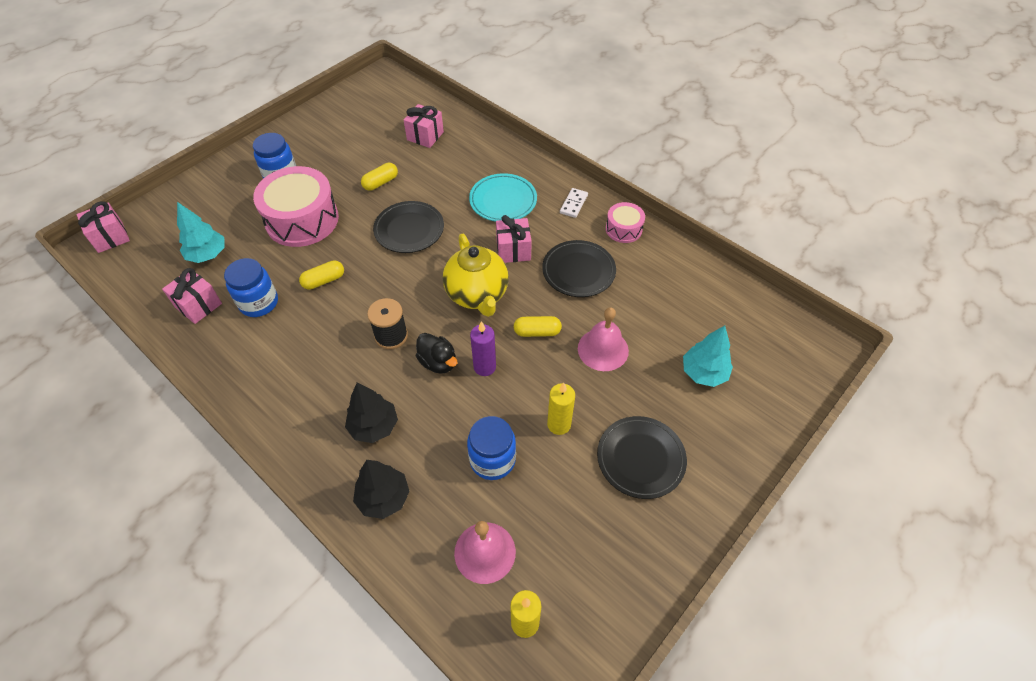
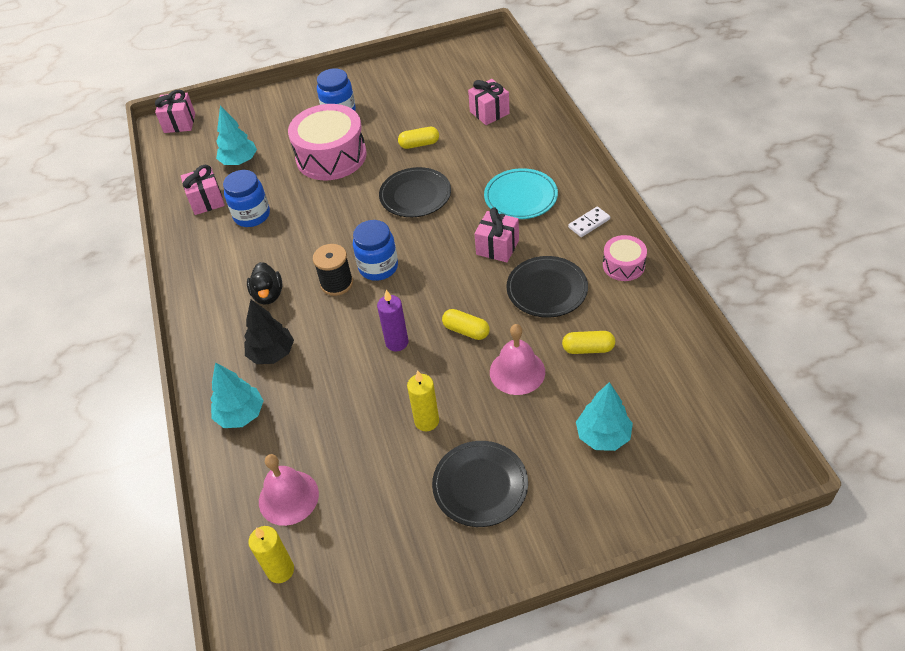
camera: 35 degrees right, 5 degrees down
(324, 280) = (314, 215): yellow capsule -> yellow capsule (588, 348)
(383, 498) = (241, 415): black tree -> turquoise tree
(438, 362) = (360, 322): black duck -> black duck (268, 295)
(477, 295) = (435, 276): yellow teapot -> none
(492, 460) = (348, 425): blue jar -> blue jar (378, 267)

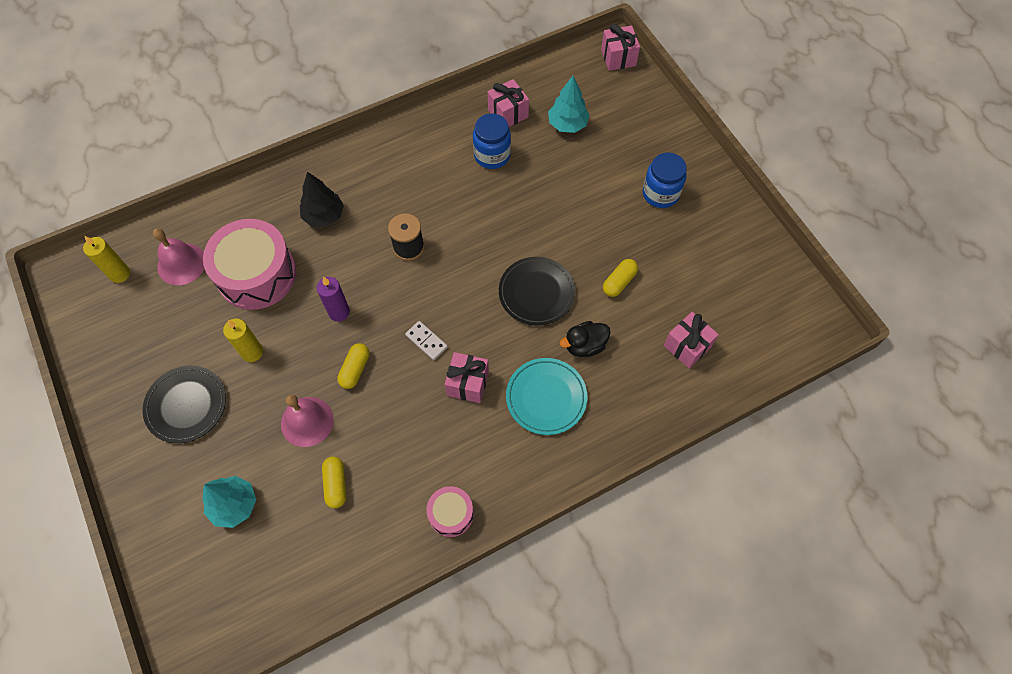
camera: 75 degrees right, 15 degrees up
(241, 415) = (260, 210): turquoise tree -> none
(268, 295) = (391, 195): black duck -> black duck (584, 345)
(331, 156) = (587, 202): pink drum -> pink drum (256, 274)
(378, 267) = (432, 278): blue jar -> none
(419, 144) = (619, 282): yellow capsule -> yellow capsule turned 60 degrees clockwise
(547, 289) = (411, 438): black plate -> none
(589, 223) = (512, 473): white domino -> white domino (426, 341)

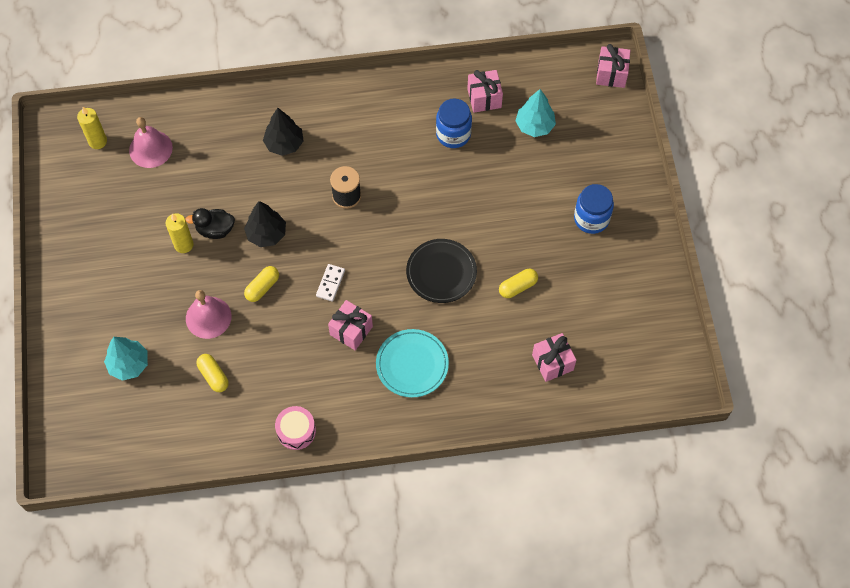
camera: 20 degrees right, 0 degrees up
(186, 405) = (117, 271): black plate -> none
(256, 274) = (209, 178): pink drum -> none
(336, 484) = (213, 376): yellow capsule -> yellow capsule turned 45 degrees counterclockwise
(339, 312) = (266, 234): purple candle -> black tree
(426, 341) = (330, 283): white domino -> white domino turned 45 degrees clockwise
(584, 345) = (463, 332): black duck -> black duck (215, 230)

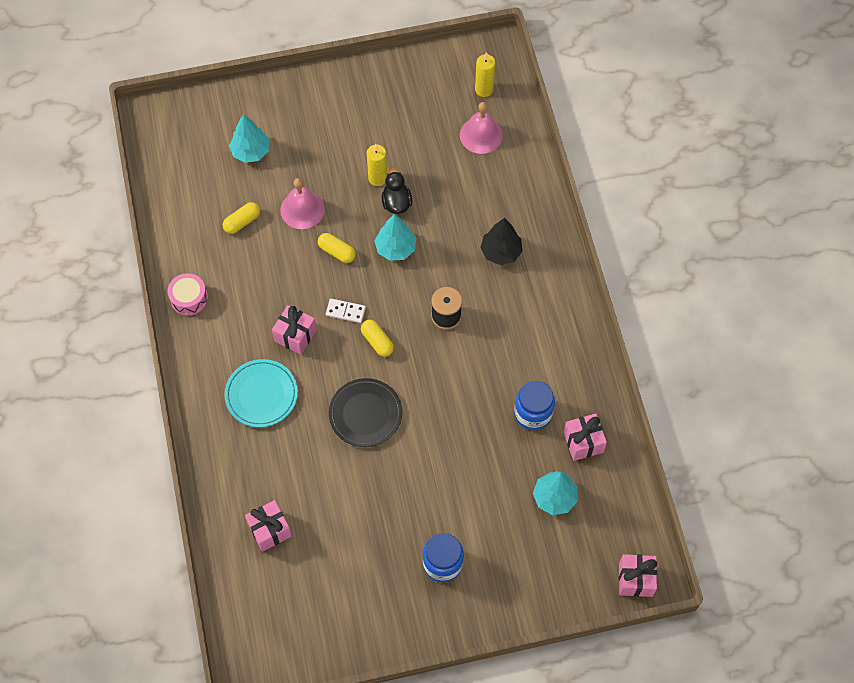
camera: 85 degrees right, 0 degrees up
(266, 234) = (395, 248): black tree -> turquoise tree
(518, 287) = (354, 491): yellow capsule -> yellow capsule (377, 341)

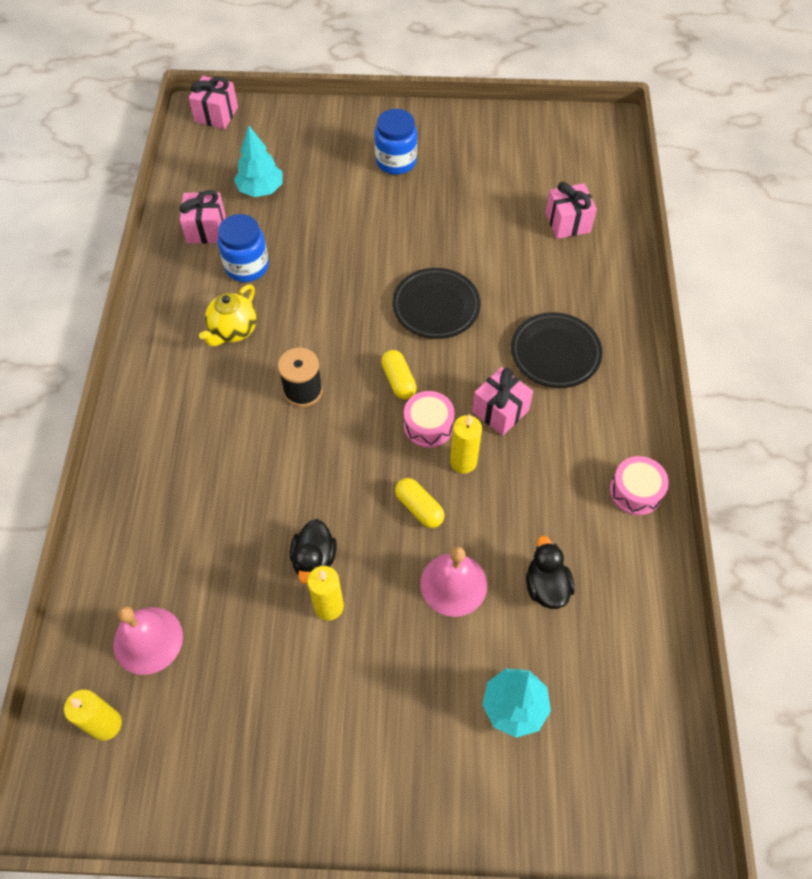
camera: 165 degrees left, 5 degrees down
(242, 222) = (546, 586): yellow capsule -> black duck
(261, 395) = (555, 353): turquoise plate -> black plate
(314, 291) = (463, 462): none -> yellow candle
(345, 311) = (428, 425): white domino -> pink drum
(395, 248) = (337, 493): turquoise tree -> none
(501, 252) = (200, 454): black tree -> none
(518, 352) = (233, 330): none -> yellow teapot

